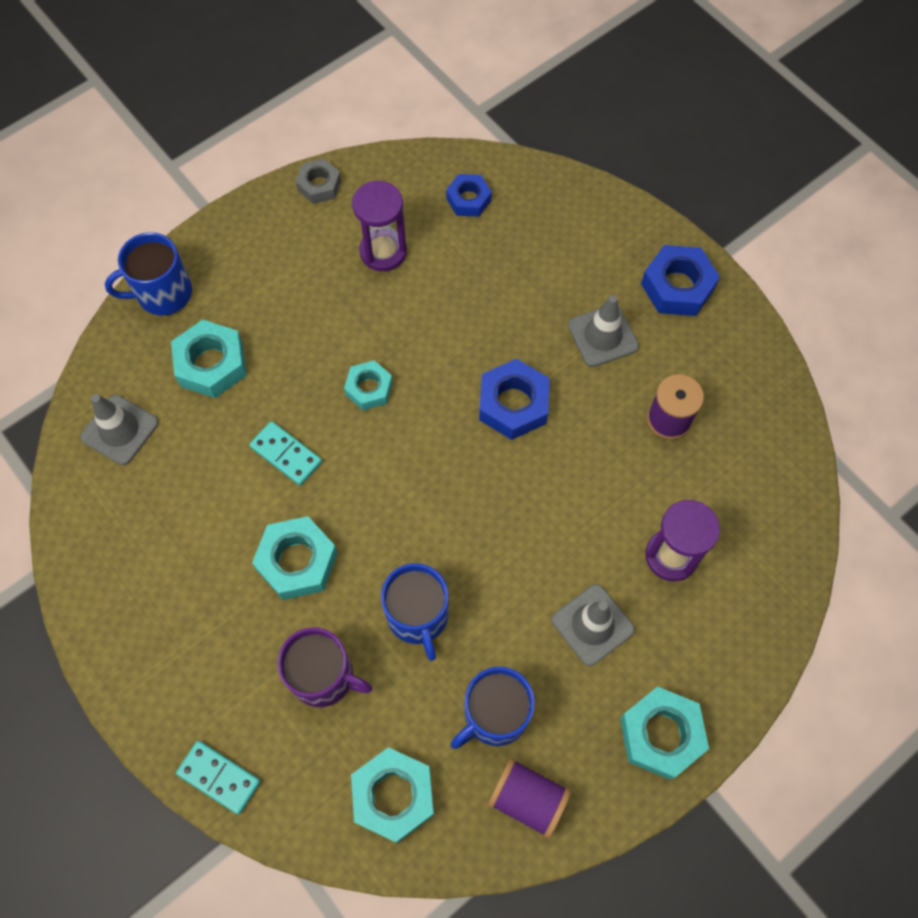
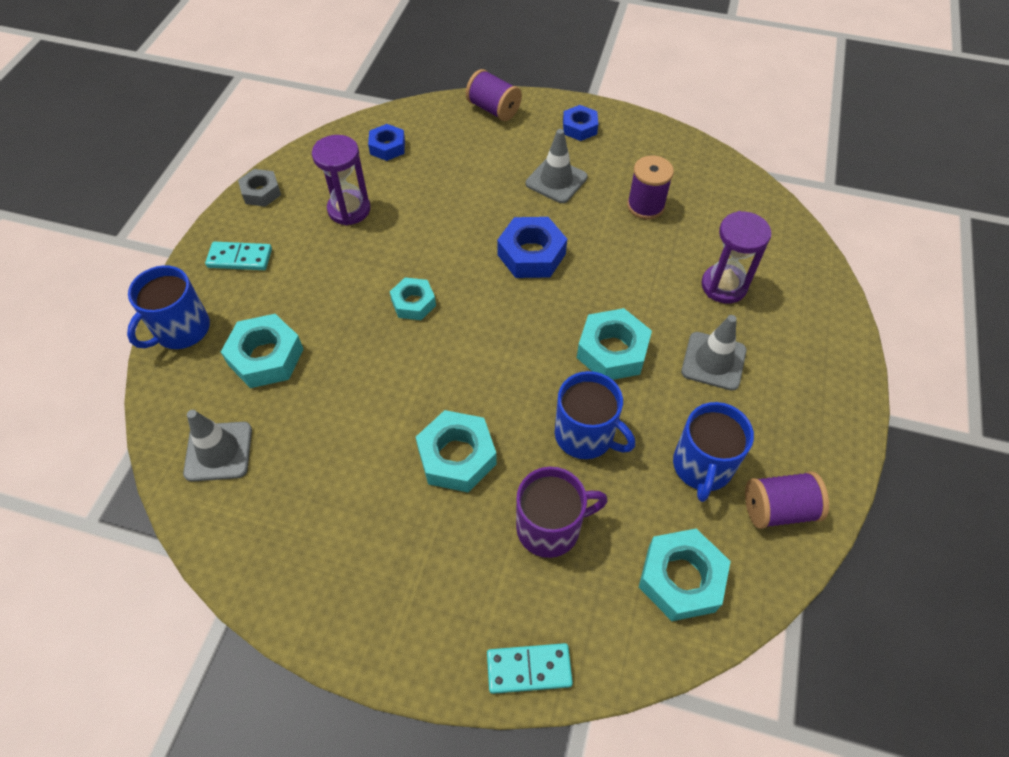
camera: 35 degrees left, 10 degrees down
(286, 454) = (383, 385): turquoise domino -> turquoise domino (240, 258)
(606, 213) = (493, 109): none -> purple spool
(661, 734) = (823, 402): turquoise nut -> turquoise nut (612, 351)
(677, 286) = (579, 127): blue nut -> blue nut, size x0.64

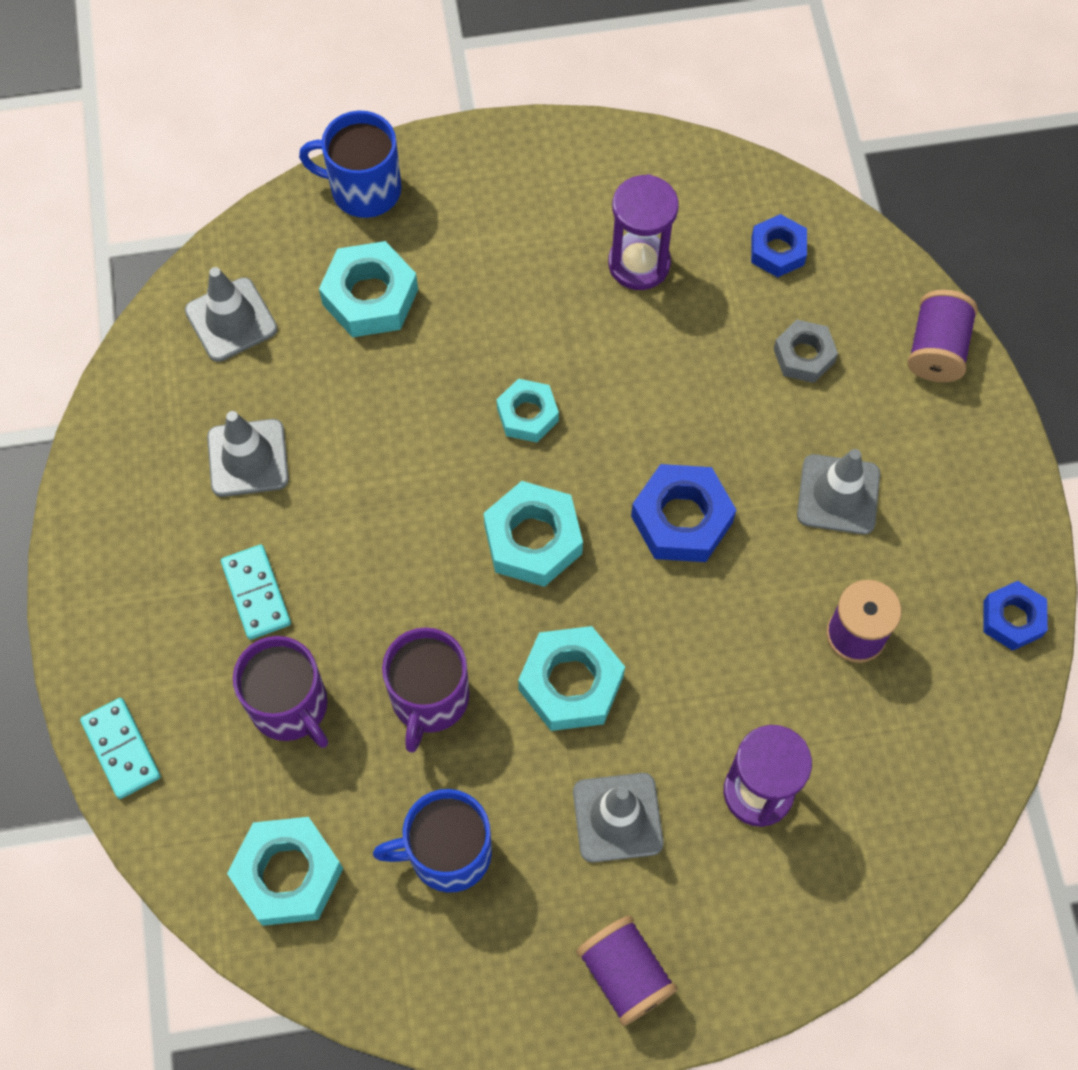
camera: 65 degrees right, 10 degrees up
(240, 258) = (495, 187): turquoise domino -> turquoise domino (256, 593)
(261, 192) = (611, 148): grey nut -> grey nut (804, 356)
(338, 482) = (248, 458): none -> grey traffic cone
(457, 456) = (335, 566): turquoise nut -> turquoise nut (533, 540)
(579, 127) = (968, 482): blue nut -> blue nut (1012, 619)
(585, 435) = (429, 698): blue mug -> purple mug
(778, 509) = (428, 963): purple spool -> purple spool (625, 974)

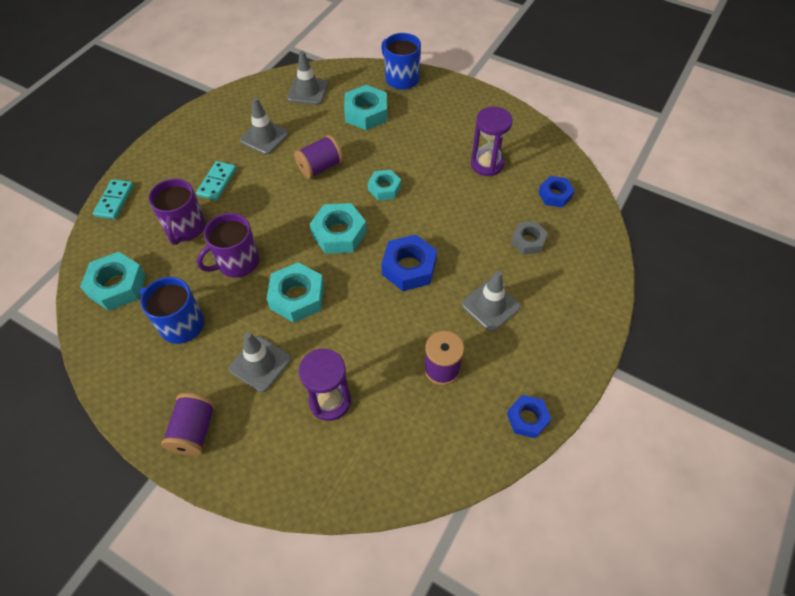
camera: 40 degrees right, 10 degrees down
(936, 349) = (597, 278): purple spool -> purple spool (320, 167)

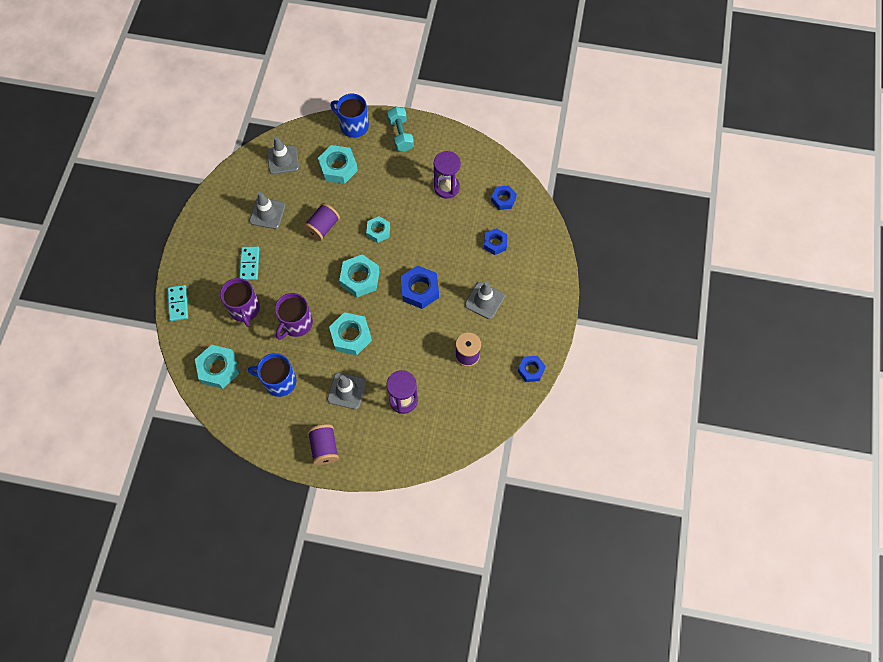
camera: 20 degrees left, 10 degrees up
(452, 99) = (401, 135): none -> turquoise dumbbell
(528, 241) = (495, 243): grey nut -> blue nut

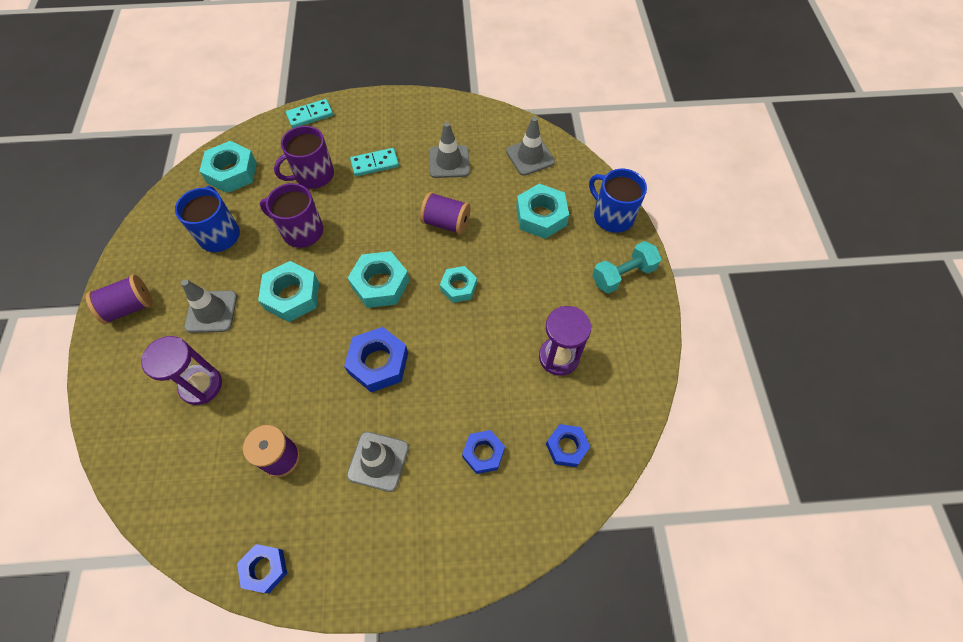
camera: 75 degrees right, 5 degrees down
(353, 126) = (612, 216): blue mug -> blue mug turned 60 degrees counterclockwise

